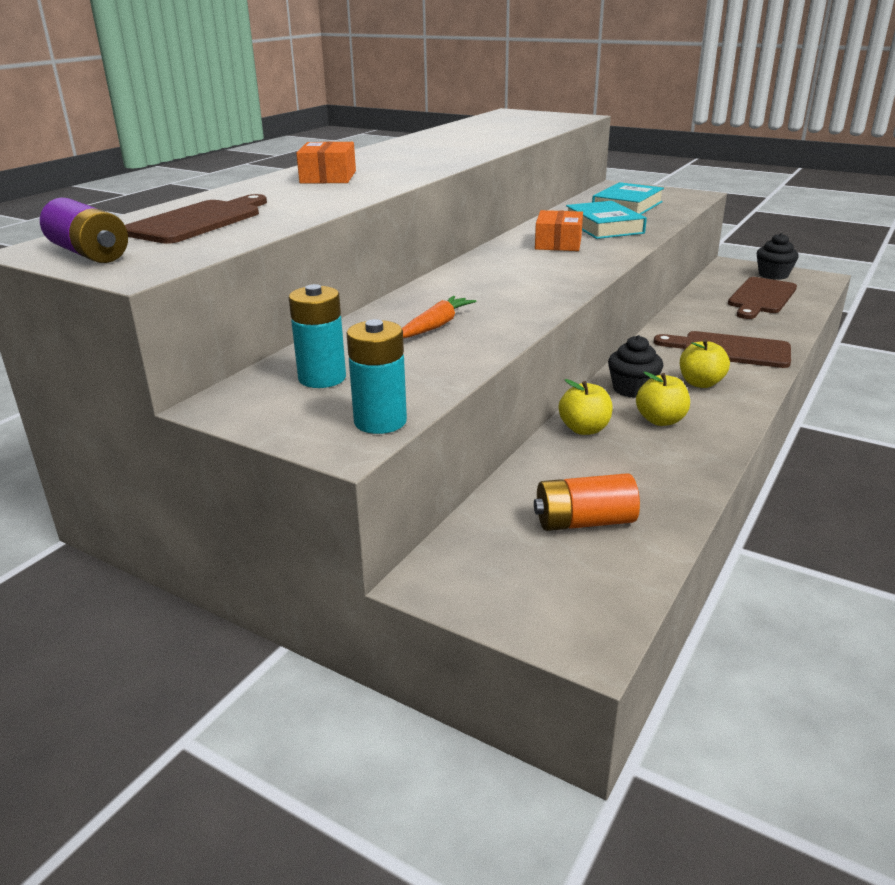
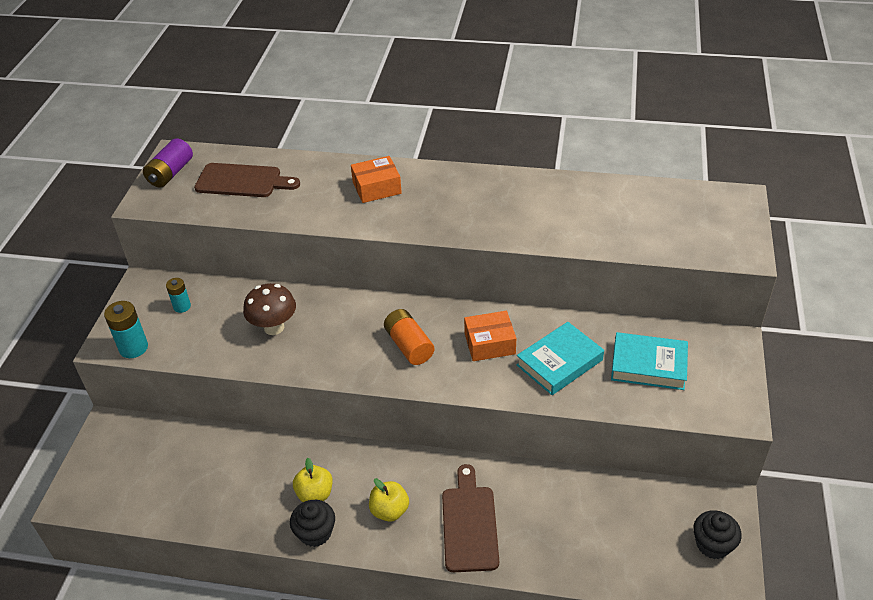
camera: 70 degrees right, 15 degrees up
(322, 378) = (182, 306): turquoise battery -> turquoise battery, size x0.63
(436, 326) = (274, 327): orange carrot -> brown mushroom
(584, 429) = (288, 453): yellow apple -> none
(584, 522) = (172, 477): orange battery -> orange battery (409, 346)
(632, 389) = (362, 468): black cupcake -> black cupcake (315, 533)
(761, 297) = (627, 538): brown cutting board -> none

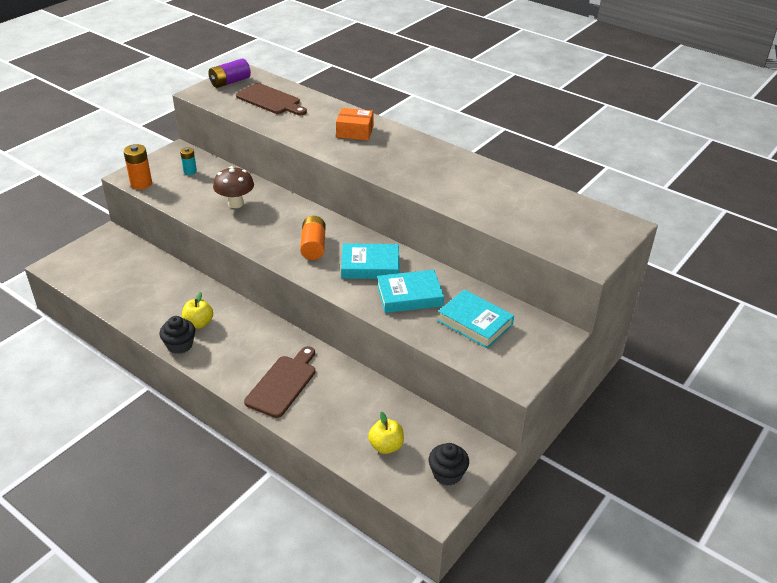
camera: 25 degrees right, 5 degrees down
(133, 348) = (141, 184): turquoise battery -> orange battery
(389, 510) = (237, 353): yellow apple -> yellow apple (386, 446)
(489, 343) = (370, 266): orange box -> turquoise book

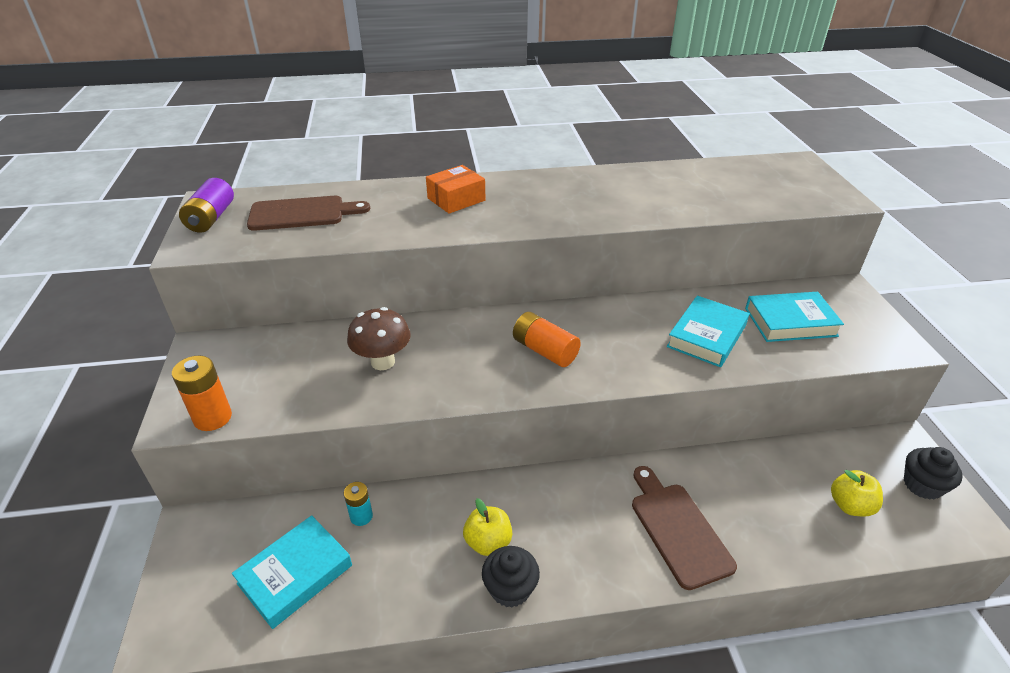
camera: 45 degrees left, 0 degrees up
(190, 171) = (260, 361): turquoise battery -> turquoise battery (361, 516)
(370, 266) = (627, 332): turquoise book -> turquoise book (295, 574)

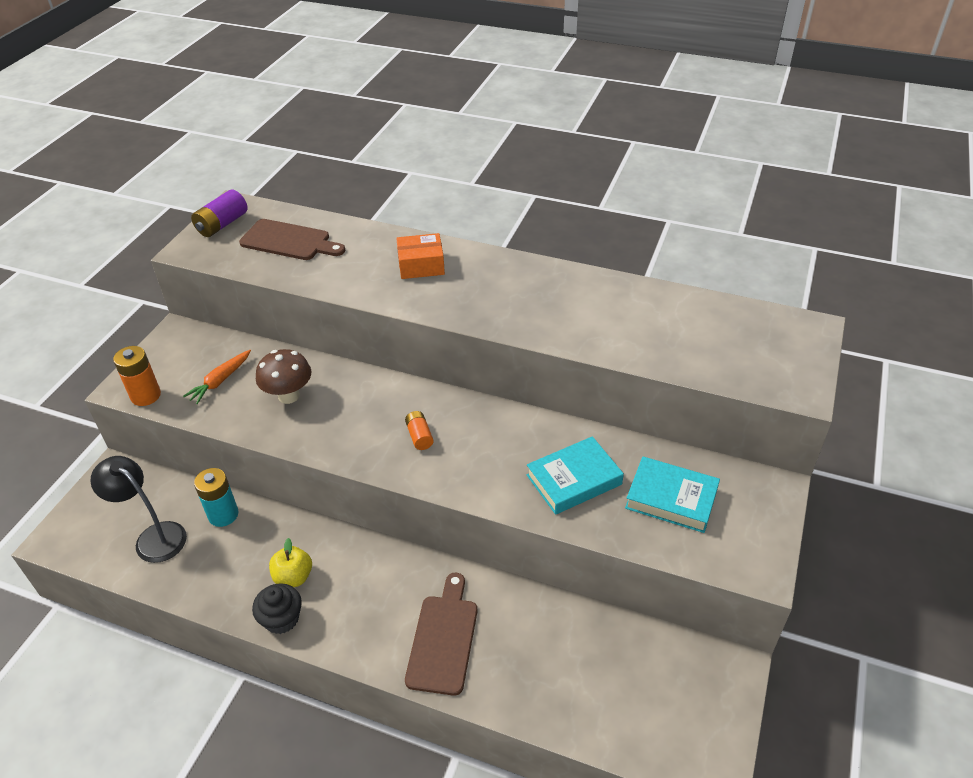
camera: 30 degrees right, 5 degrees up
(293, 374) = (220, 381): none -> orange carrot
(295, 574) = (153, 537): turquoise book -> black lamp
(361, 516) = (223, 515): turquoise battery -> turquoise battery, size x1.59
(544, 350) = (419, 436): orange battery -> orange battery, size x0.63
(850, 505) = (613, 695): yellow apple -> none
(922, 485) = (705, 713): black cupcake -> none

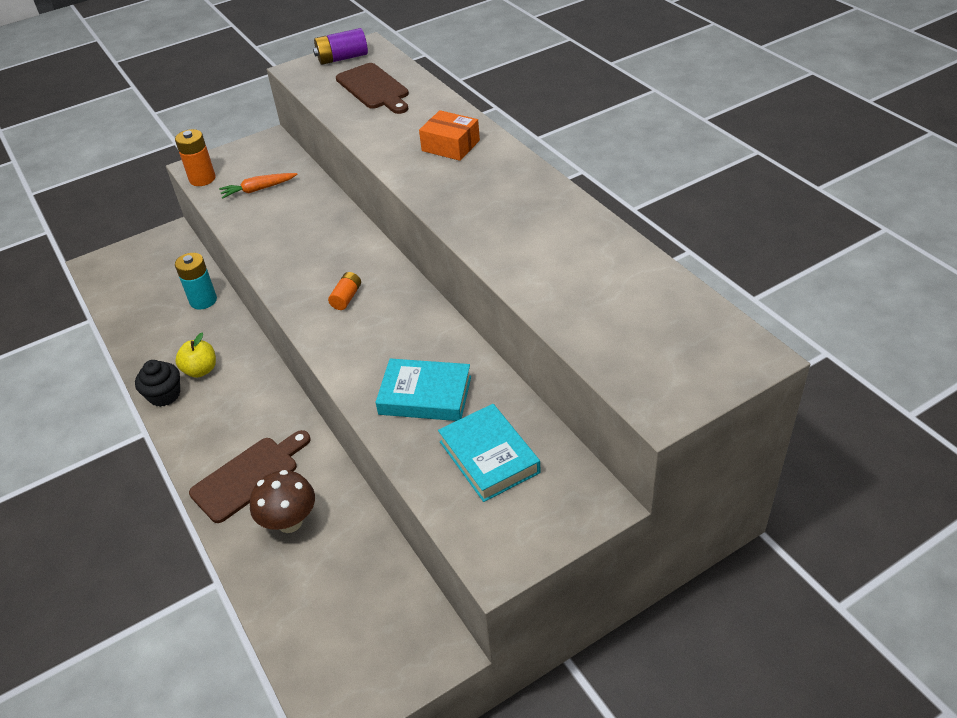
camera: 40 degrees right, 0 degrees up
(153, 537) = (149, 293): black lamp -> none
(289, 396) = (290, 221): brown mushroom -> brown mushroom (290, 522)

